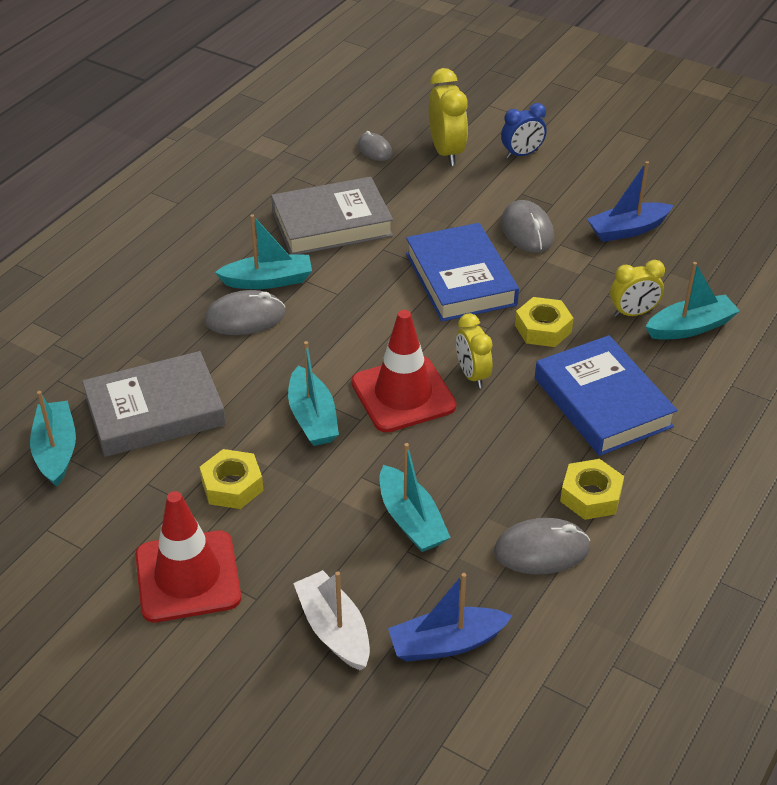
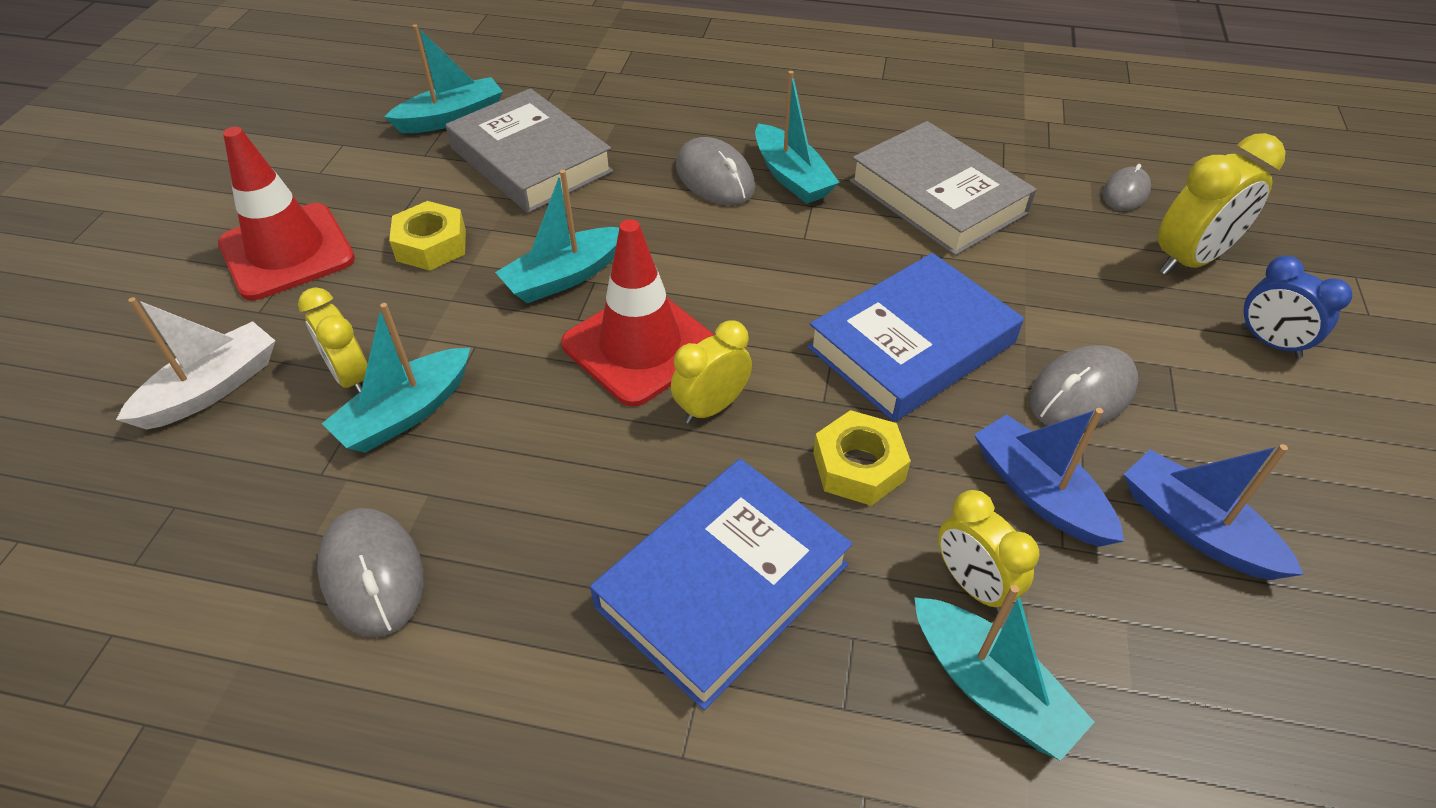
camera: 70 degrees right, 5 degrees up
(361, 546) = (351, 377): none -> yellow clock
(446, 643) = (189, 504): blue boat -> blue boat (1039, 493)
(591, 496) = (500, 615): yellow nut -> none

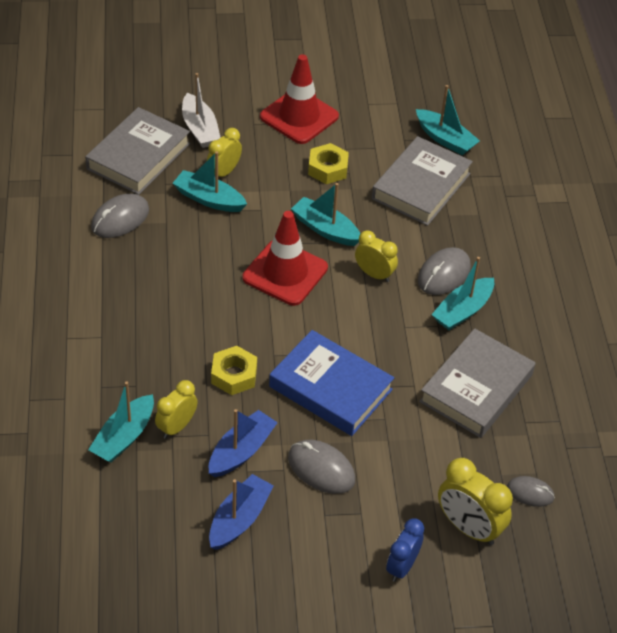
camera: 70 degrees right, 0 degrees up
(212, 389) = (200, 129): white boat -> white boat turned 45 degrees clockwise
(212, 504) = (138, 156): none -> grey book
(711, 407) = (252, 310): yellow clock -> yellow clock (374, 274)
(723, 585) = (148, 335): blue book -> none

